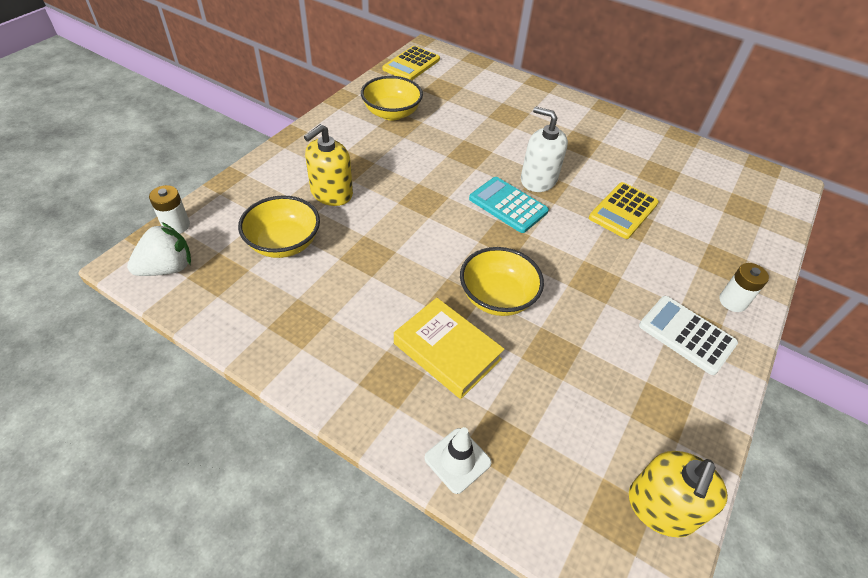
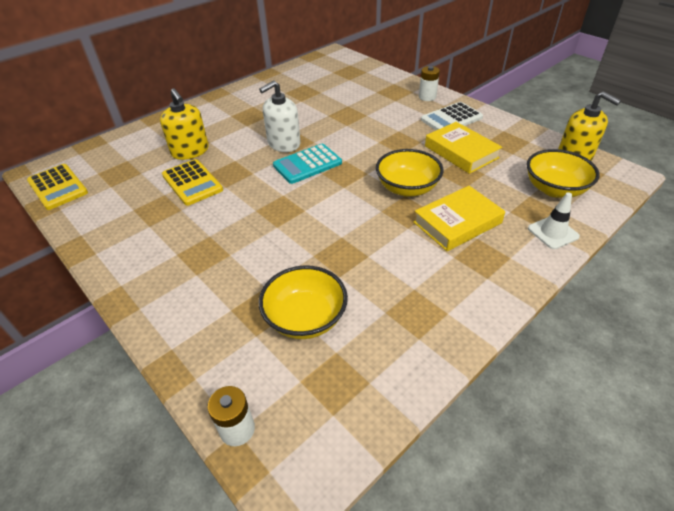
camera: 70 degrees left, 5 degrees down
(167, 268) = (312, 437): white strawberry -> none
(331, 193) = (242, 273): yellow soap dispenser -> yellow soap dispenser (190, 151)
(391, 113) = (135, 213): yellow bowl -> yellow bowl (554, 189)
(603, 350) = (461, 152): none -> yellow book
(623, 211) = (335, 115): yellow calculator -> yellow calculator (192, 182)

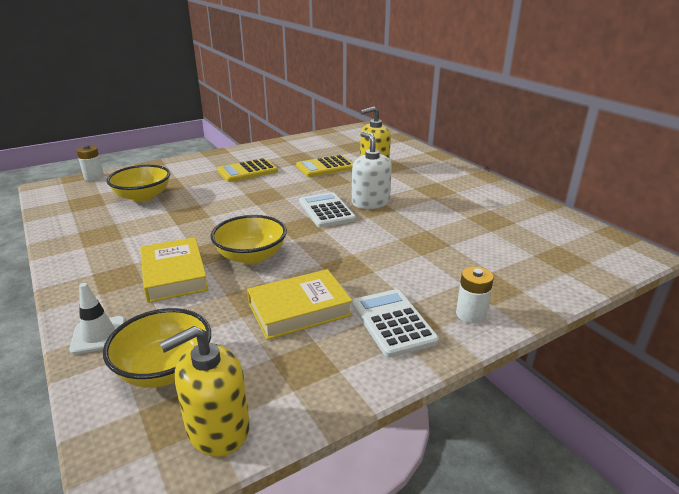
camera: 100 degrees right, 15 degrees down
(58, 187) = (344, 132): yellow calculator -> yellow calculator (247, 171)
(307, 164) = (326, 211): turquoise calculator -> white calculator

